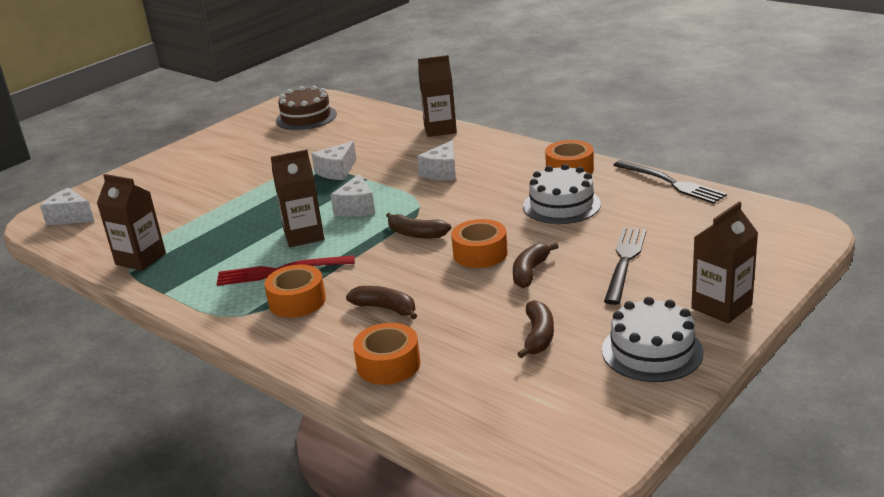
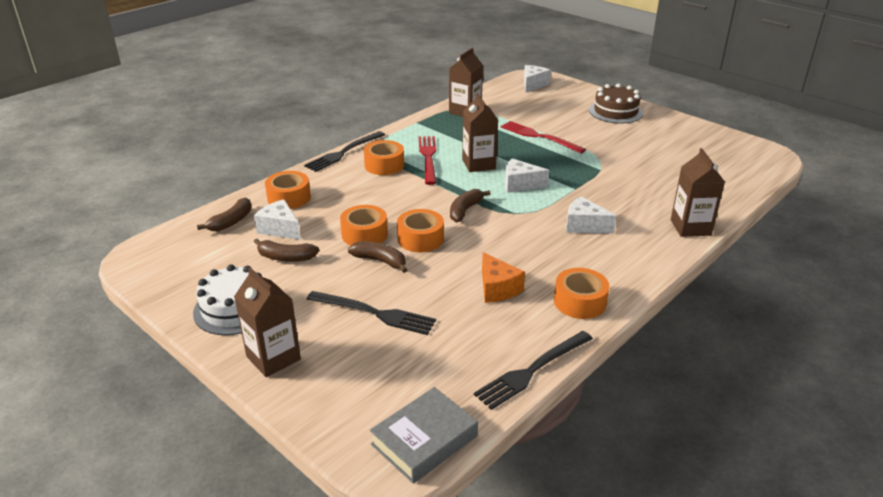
camera: 90 degrees right, 5 degrees up
(236, 204) = (539, 137): none -> red fork
(251, 341) = (343, 152): none -> black fork
(306, 117) = (719, 157): brown cake -> brown cake (615, 111)
(337, 171) = (594, 175): white cheese -> white cheese (280, 229)
(386, 308) = (358, 197): brown banana -> brown banana (231, 222)
(476, 290) = (364, 234): none -> orange tape
(561, 205) = (497, 288): white cake -> orange cheese
(777, 217) = (424, 440): none -> grey book

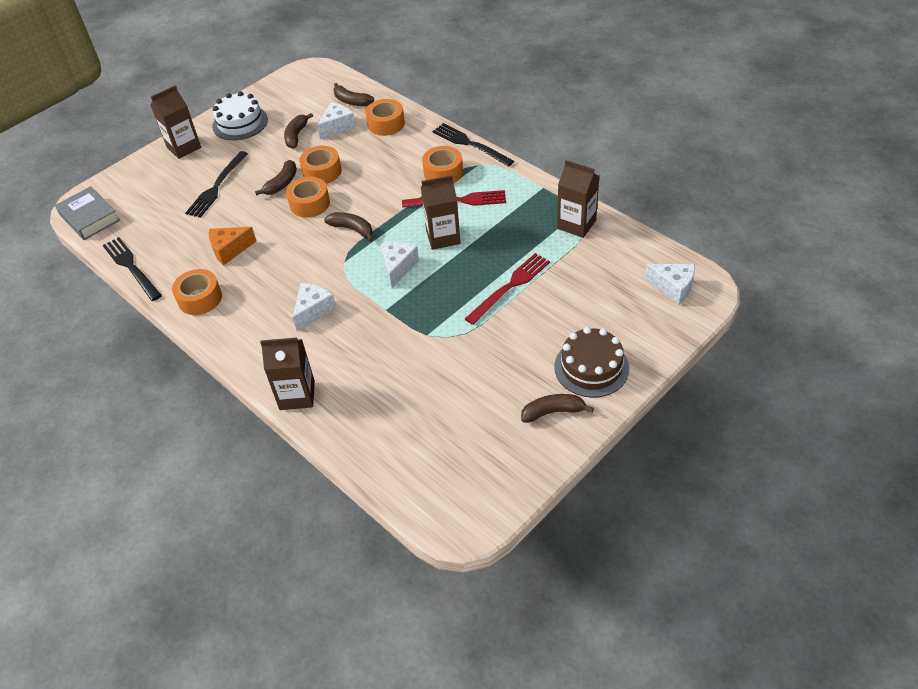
camera: 95 degrees right, 15 degrees up
(660, 124) = (553, 412): none -> brown banana

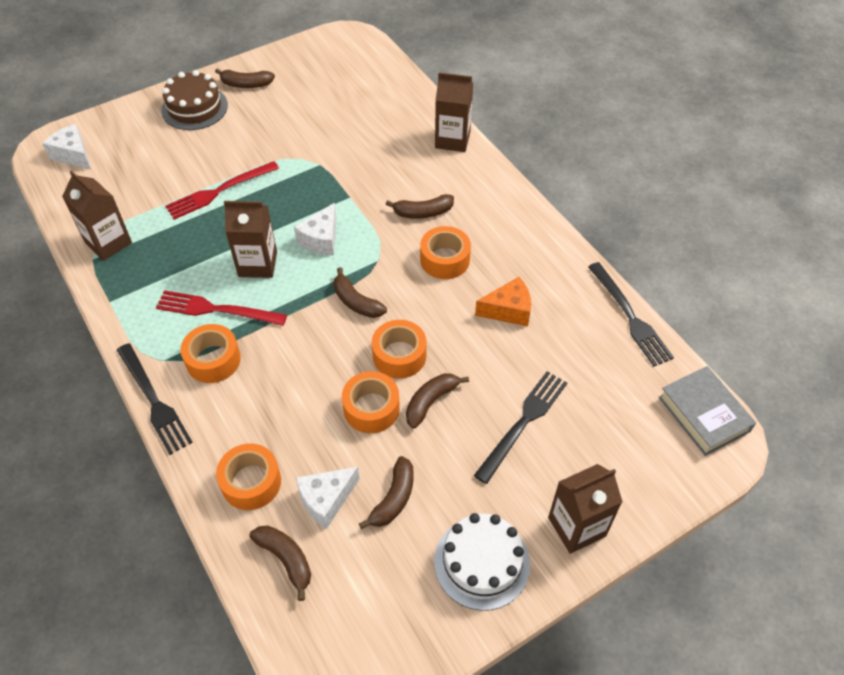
camera: 170 degrees left, 5 degrees up
(200, 298) = (544, 255): orange tape -> orange tape (445, 259)
(313, 311) = (423, 212): white cheese -> brown banana

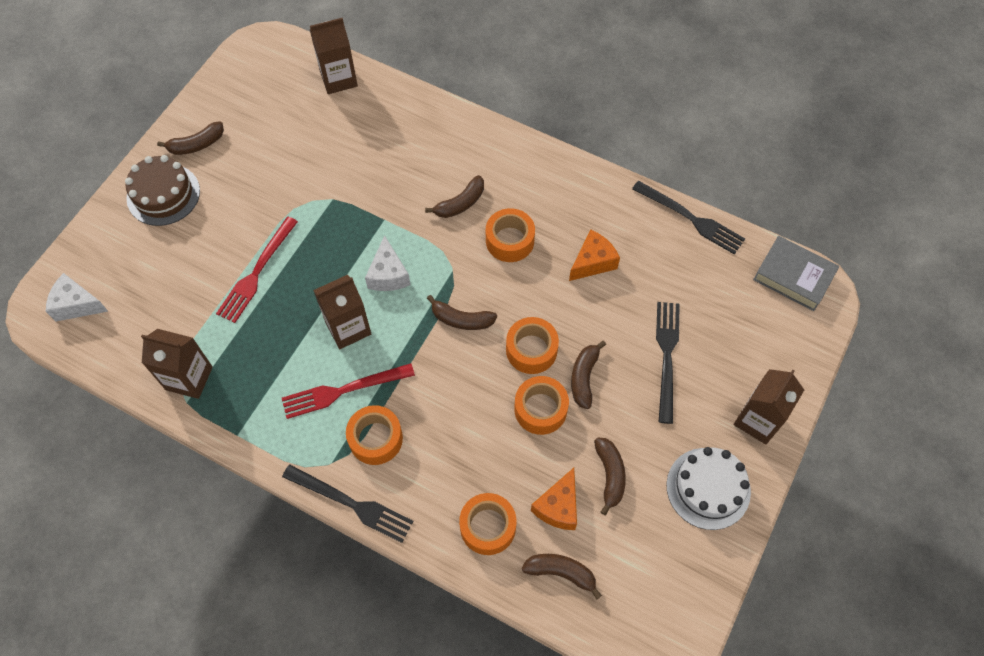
camera: 30 degrees left, 10 degrees up
(326, 500) = (558, 506): white cheese -> orange cheese
(452, 140) = (437, 116): brown carton -> brown carton (338, 79)

